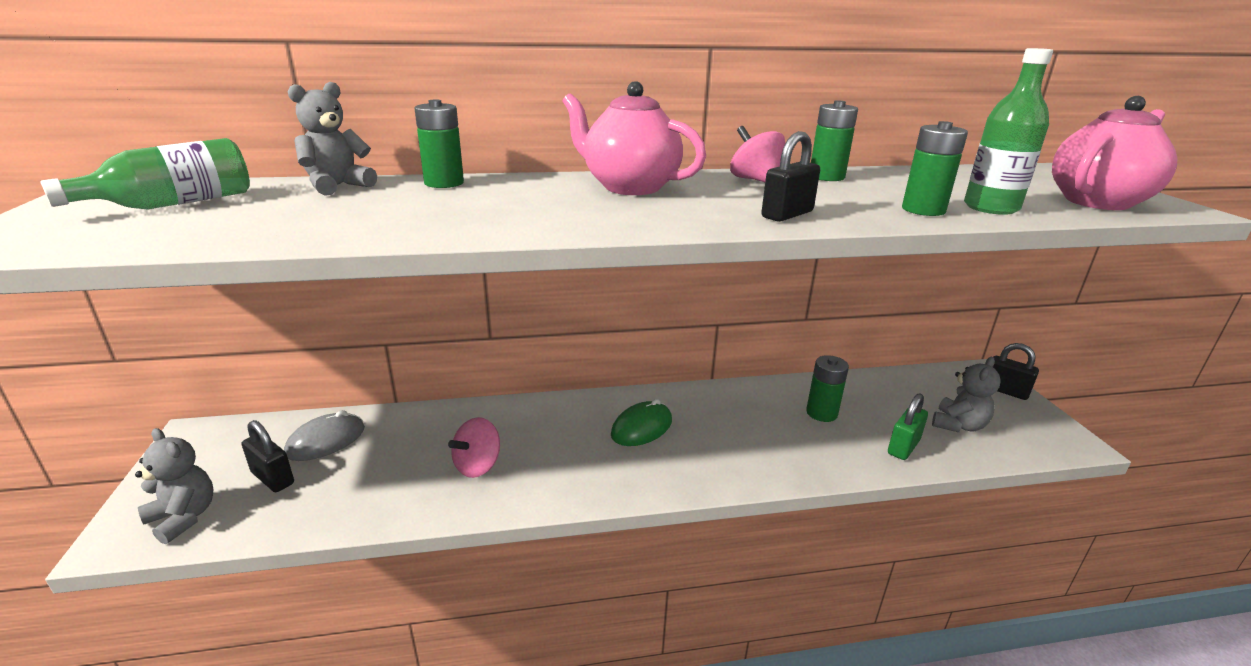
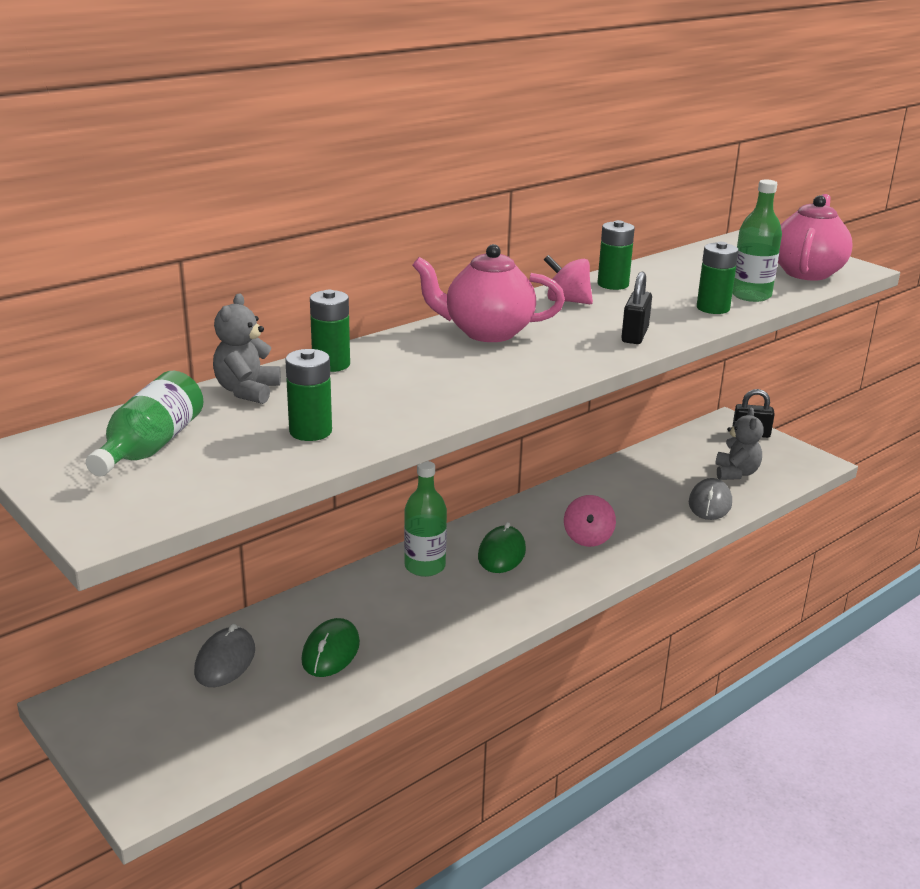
camera: 30 degrees left, 0 degrees up
(184, 517) = (181, 763): grey teddy bear -> none
(272, 478) = (219, 706): black padlock -> none
(406, 464) = (331, 651): none -> green mouse
(478, 466) = (397, 630): pink spinning top -> pink spinning top (588, 538)
(563, 417) = (425, 566): none -> green bottle
(821, 413) = (632, 495): green battery -> green battery (310, 431)
(903, 447) = (710, 503): green padlock -> grey mouse

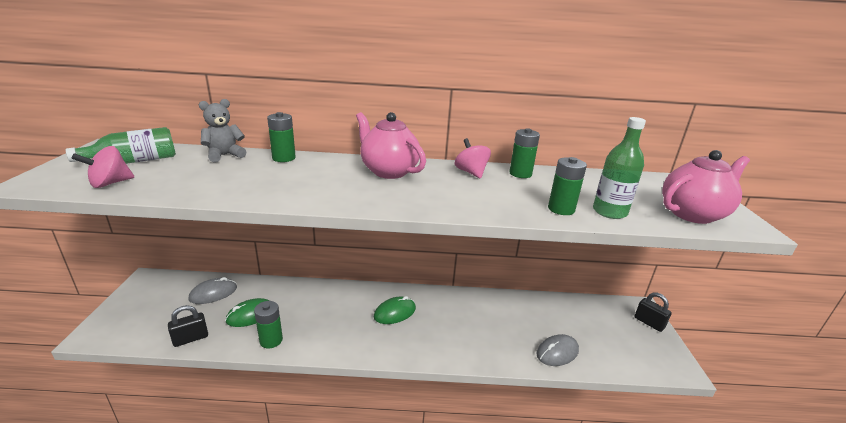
camera: 40 degrees right, 0 degrees up
(310, 431) = (195, 181): green battery -> green battery (271, 340)
(425, 566) = (351, 298): green bottle -> none
(588, 538) = (451, 330): pink spinning top -> pink spinning top (110, 183)
(634, 335) = (468, 204): black padlock -> black padlock (191, 338)
(736, 473) = (603, 343): grey teddy bear -> none

